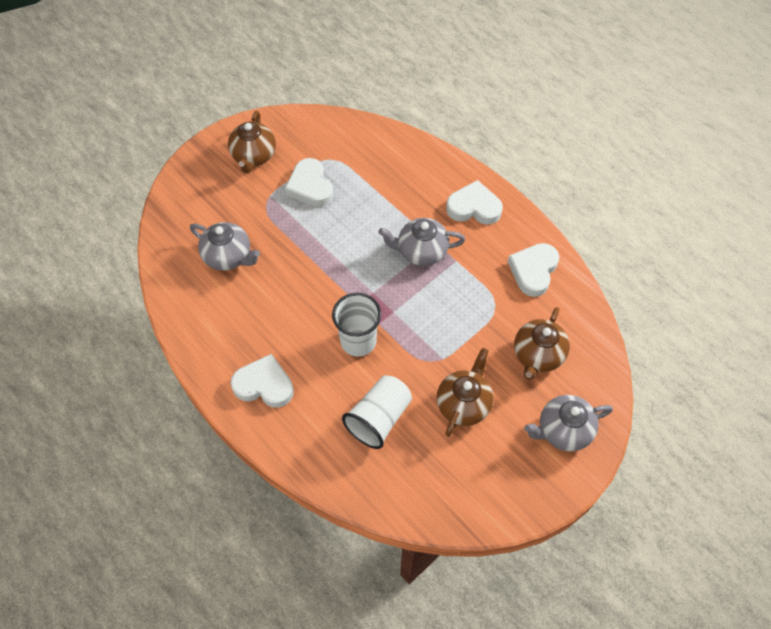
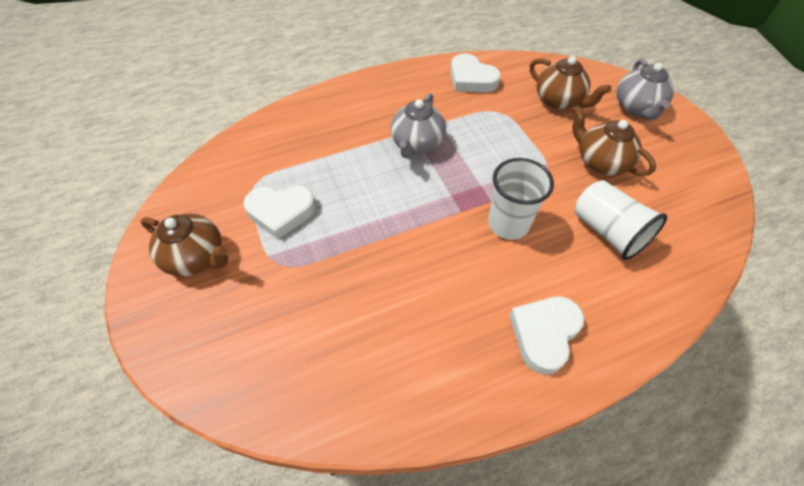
camera: 70 degrees left, 5 degrees down
(228, 256) = (337, 327): grey teapot -> none
(474, 207) = (384, 94): white heart -> none

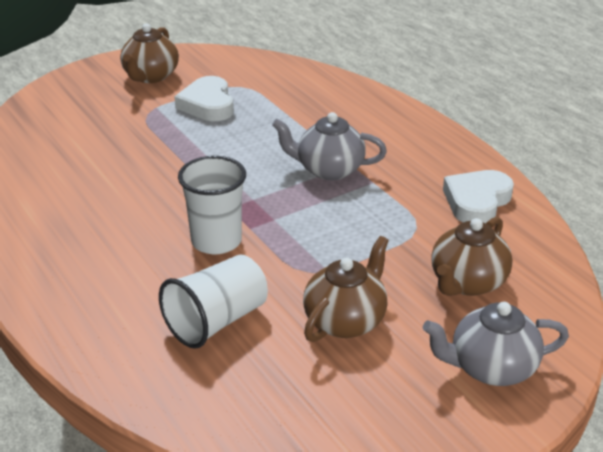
camera: 80 degrees right, 20 degrees down
(544, 334) = (71, 268): white heart -> none

